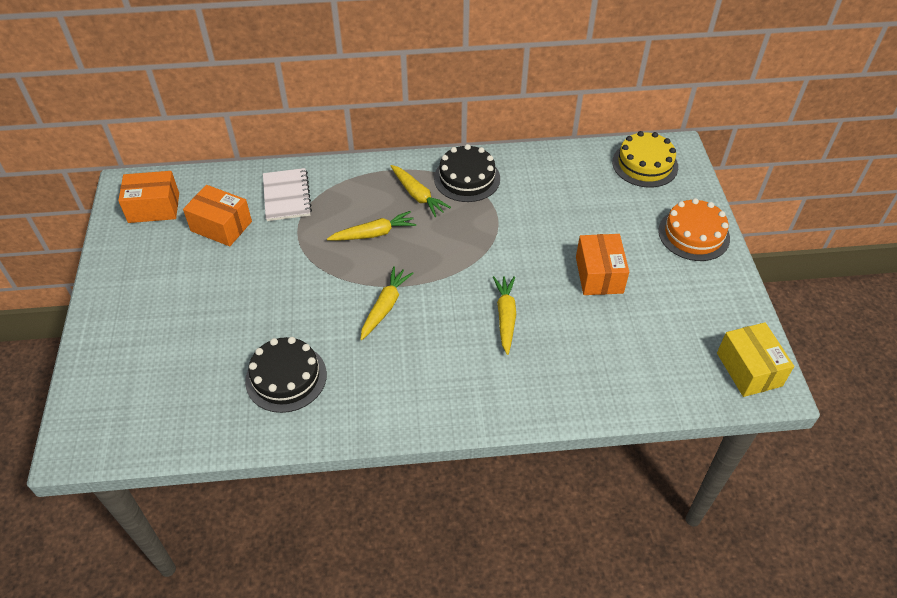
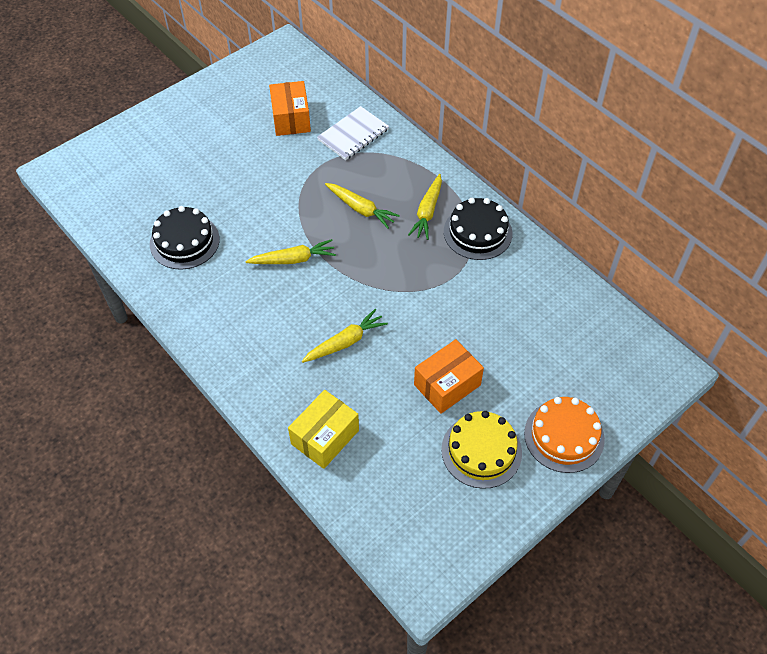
camera: 55 degrees right, 5 degrees up
(154, 207) = (276, 73): orange box -> none
(645, 164) = (623, 353): yellow cake -> yellow cake (481, 451)
(749, 369) = (429, 554): yellow box -> yellow box (325, 437)

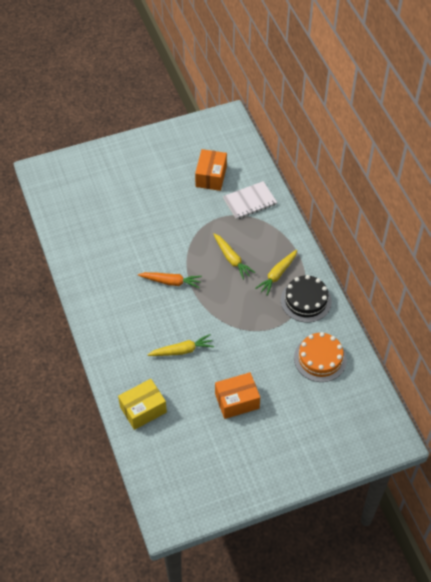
camera: 20 degrees right, 0 degrees up
(184, 241) = (104, 247): black cake -> none
(293, 259) = (171, 282): yellow carrot -> orange carrot
(481, 451) = (240, 452): yellow cake -> none
(564, 436) = (299, 460): orange cake -> orange cake (320, 358)

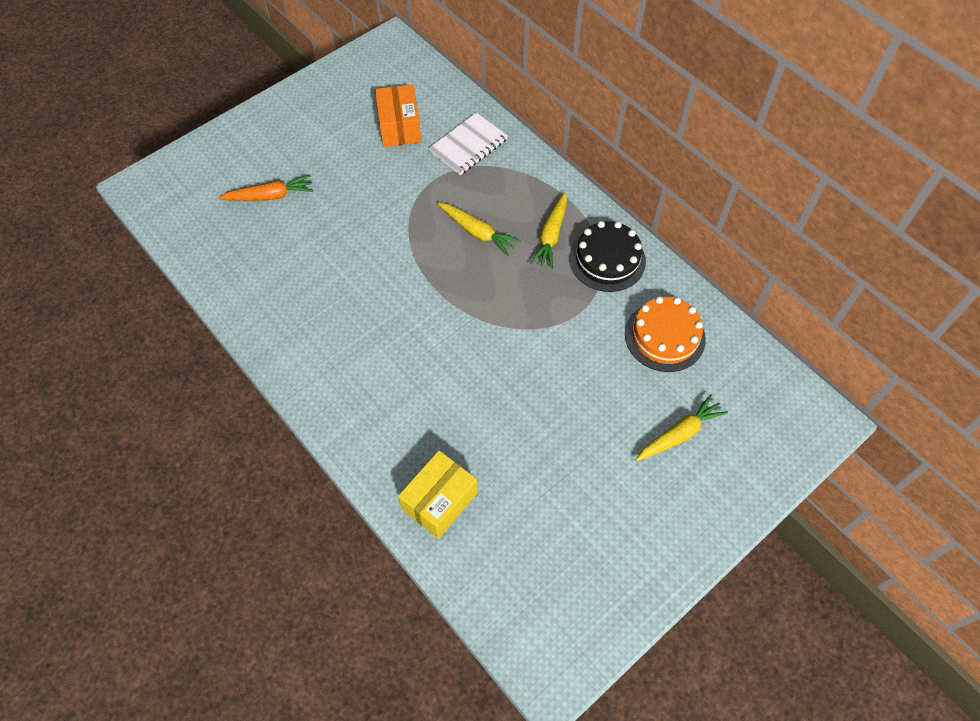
camera: 20 degrees left, 5 degrees up
(171, 282) = (403, 291): orange carrot -> orange carrot (270, 196)
(182, 350) = (461, 388): yellow carrot -> yellow carrot (679, 434)
(237, 401) = (575, 439): orange box -> none

